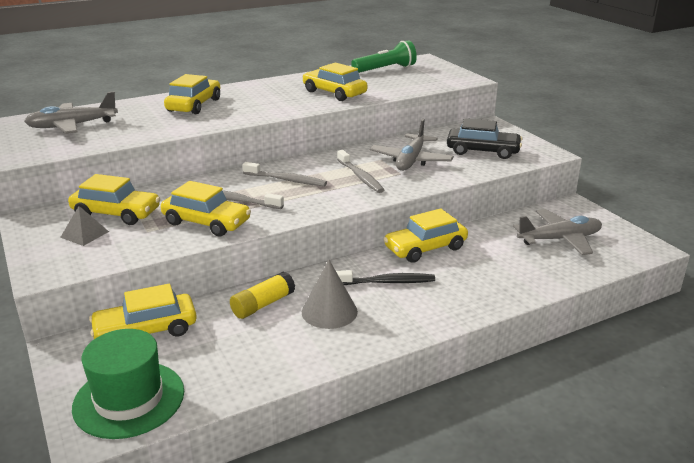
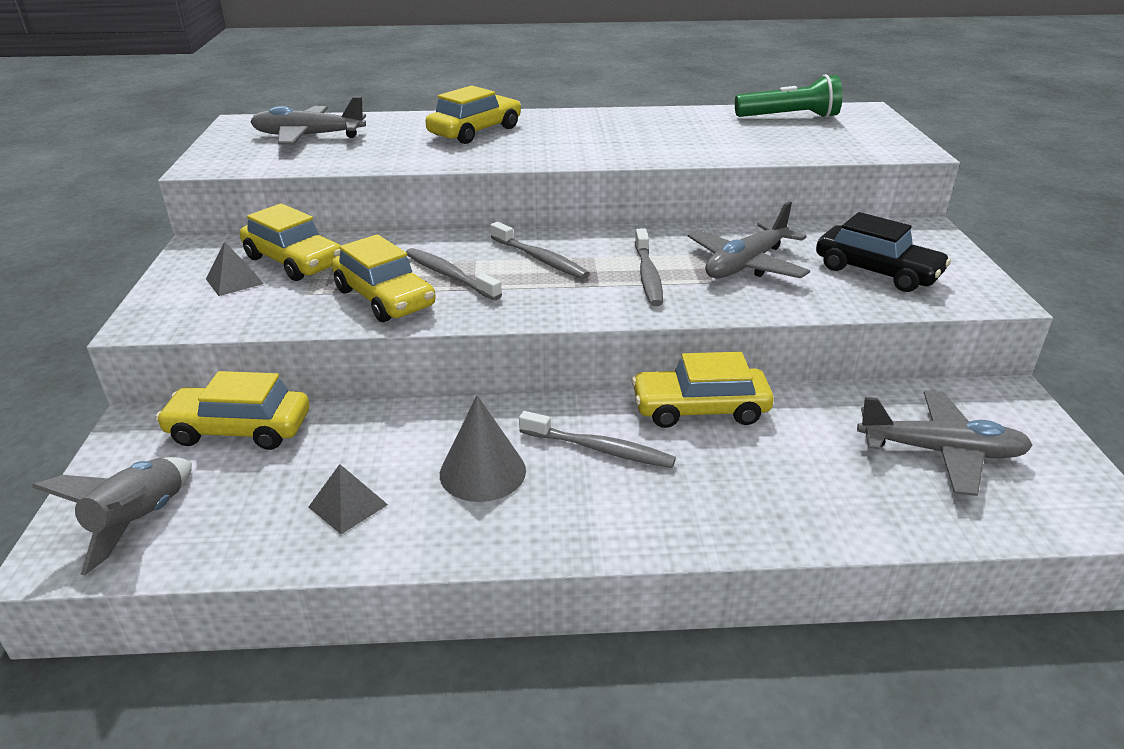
camera: 25 degrees right, 5 degrees up
(129, 399) = (140, 521): green hat -> grey rocket
(262, 351) = (348, 505): none -> grey pyramid
(263, 304) = (405, 434): yellow glue stick -> none
(334, 93) = (679, 141): yellow car -> none
(387, 282) = (600, 449): black toothbrush -> grey toothbrush

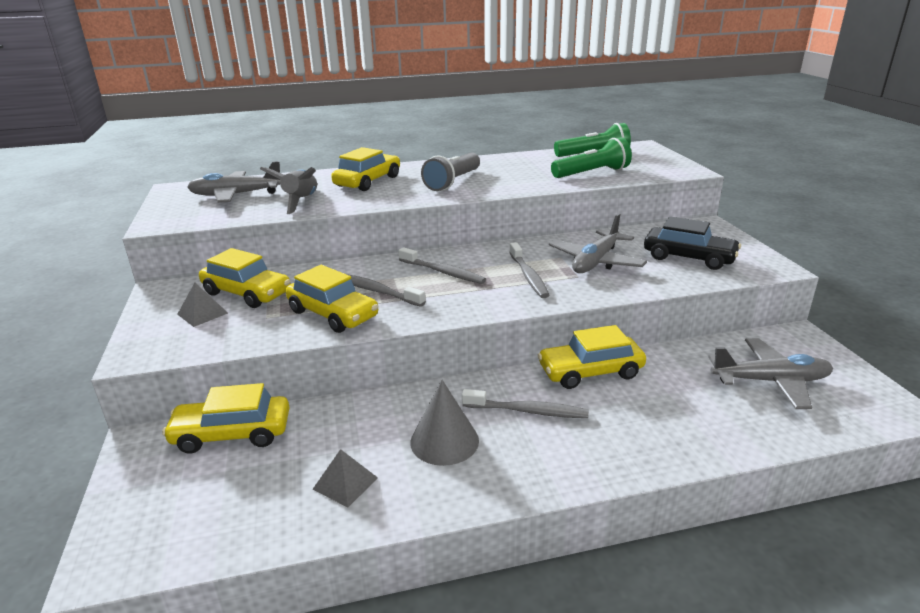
camera: 10 degrees left, 5 degrees down
(140, 521) = (170, 522): grey rocket -> grey rocket (301, 202)
(583, 140) = (453, 182): none -> grey flashlight
(774, 143) = (592, 173): none -> green flashlight

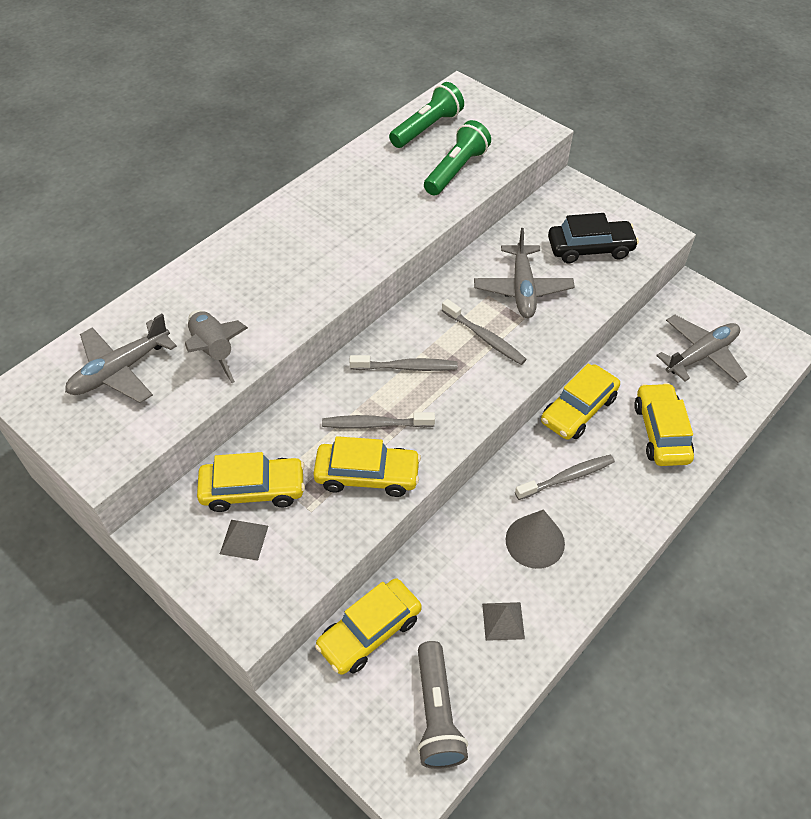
camera: 35 degrees left, 25 degrees up
(368, 181) = (243, 278): yellow car -> yellow car (661, 432)
(453, 182) = (336, 242): grey flashlight -> grey flashlight (437, 713)

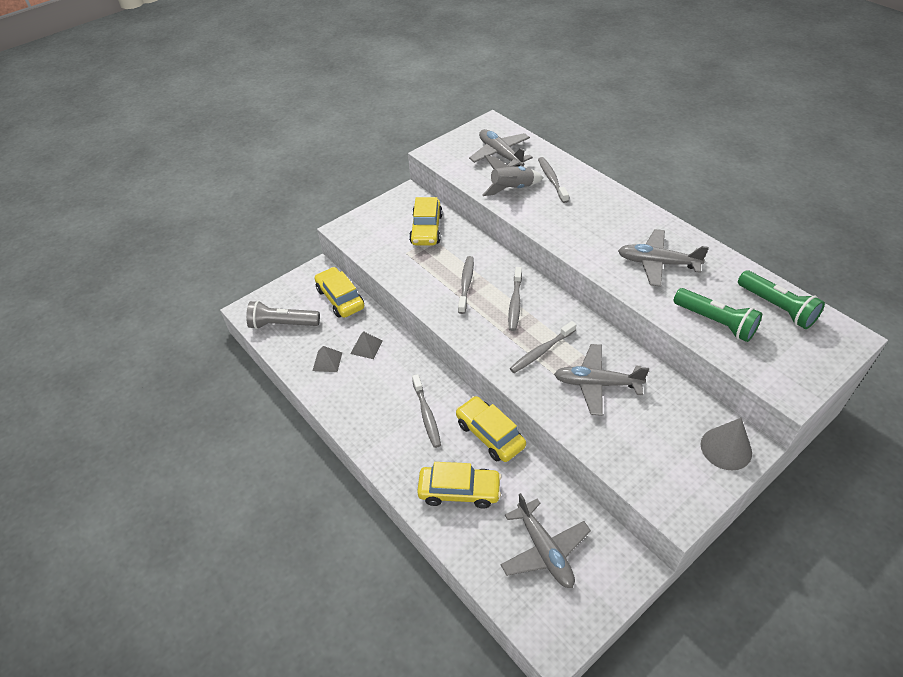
camera: 100 degrees right, 5 degrees down
(194, 305) = (552, 180): none -> grey toothbrush
(244, 539) = (393, 226): grey pyramid -> grey pyramid (366, 347)
(367, 475) = (426, 278): yellow car -> none
(368, 208) = (657, 263): none -> grey plane
(535, 541) = (378, 386): grey cone -> grey cone (726, 448)
(590, 248) = (652, 445): black car -> none

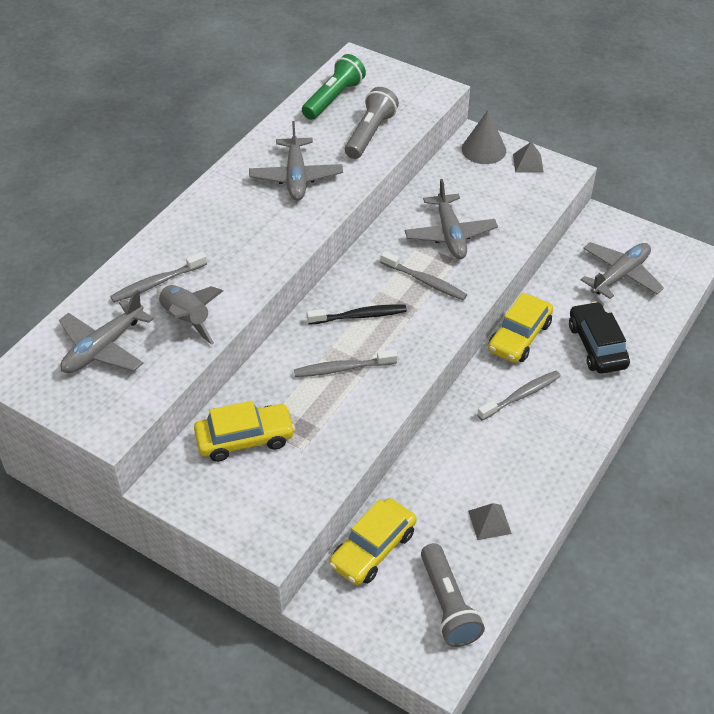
camera: 110 degrees left, 0 degrees up
(366, 347) = (448, 486): grey pyramid -> grey pyramid (528, 163)
(459, 491) = (596, 346): yellow car -> black car
(515, 303) = (360, 316): grey toothbrush -> black toothbrush
(715, 322) = (370, 134): green flashlight -> grey flashlight

